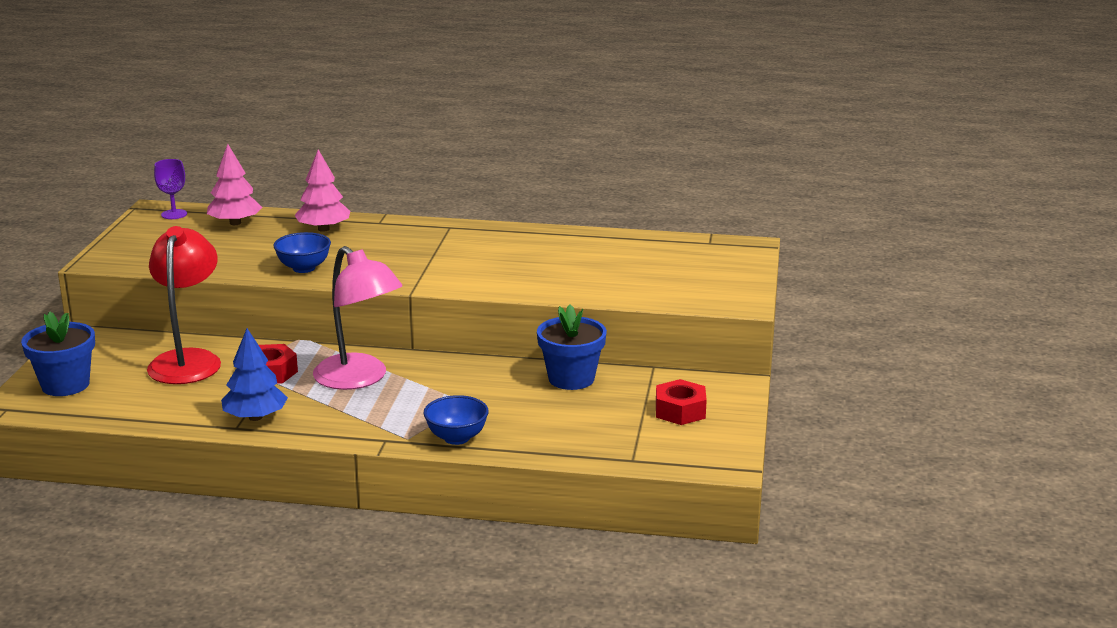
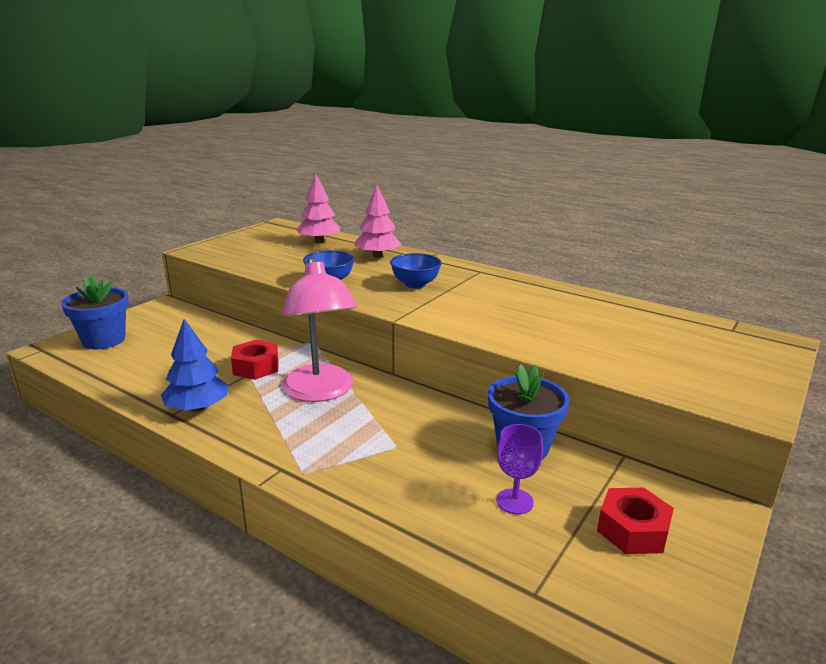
camera: 25 degrees right, 0 degrees up
(174, 214) = (286, 229): purple goblet -> purple goblet (514, 501)
(188, 360) = (209, 341): red lamp -> none
(456, 438) = (351, 489): blue bowl -> blue bowl (415, 285)

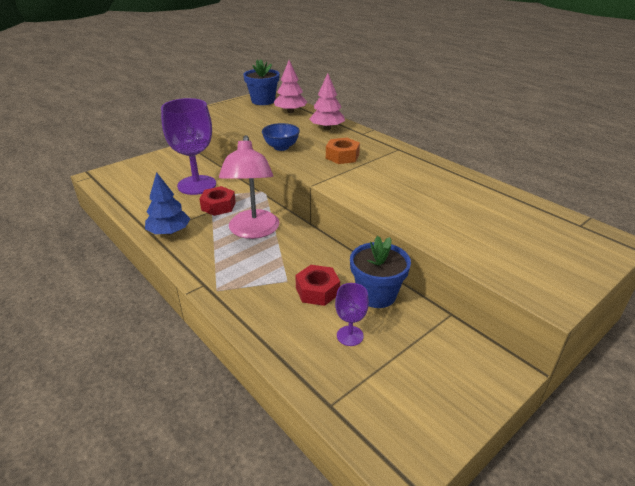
camera: 15 degrees right, 10 degrees up
(104, 340) = (130, 174): blue flower pot -> blue flower pot (263, 101)
(212, 344) = (197, 185): none -> purple goblet
(415, 285) = (342, 156): blue bowl -> orange nut
(632, 530) = (426, 373): red nut -> red nut (317, 291)

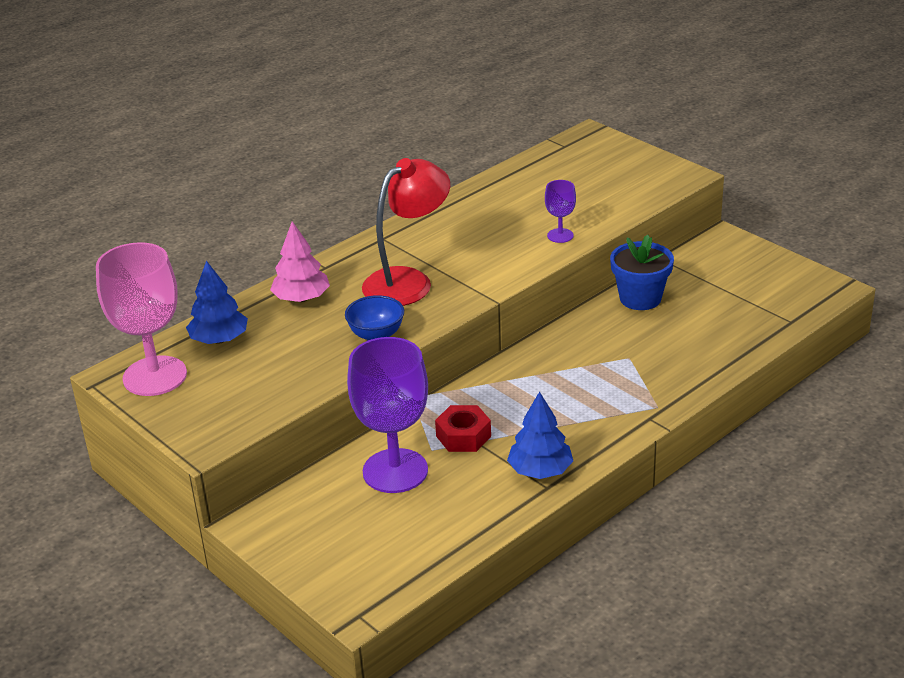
camera: 90 degrees left, 0 degrees up
(253, 231) = (529, 394): pink lamp -> none
(263, 101) = (155, 376): blue flower pot -> pink goblet
(290, 111) = (219, 339): pink tree -> blue tree
(317, 291) = (642, 336): red nut -> none
(342, 156) = (408, 281): orange nut -> red lamp
(350, 336) = (706, 313): purple goblet -> purple goblet (560, 235)

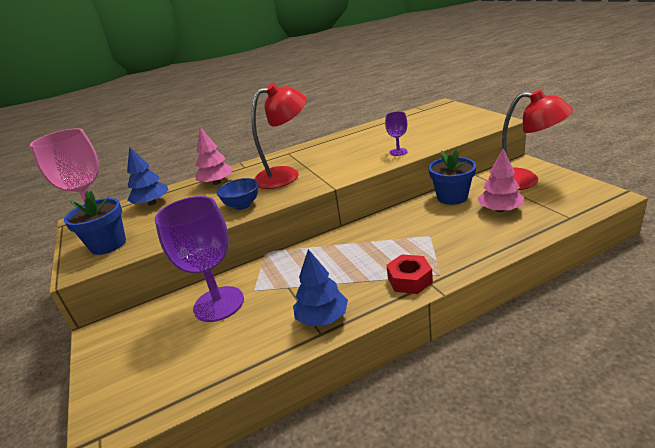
camera: 20 degrees right, 5 degrees down
(215, 408) = (108, 244): none -> blue flower pot
(463, 436) = (281, 282): red nut -> red nut (409, 280)
(707, 315) = (500, 210): none -> pink tree
(729, 268) = (524, 181): none -> red lamp

